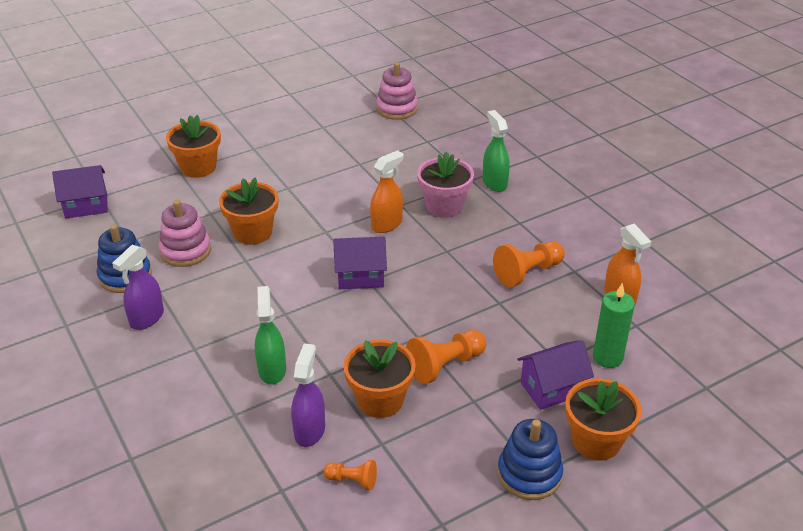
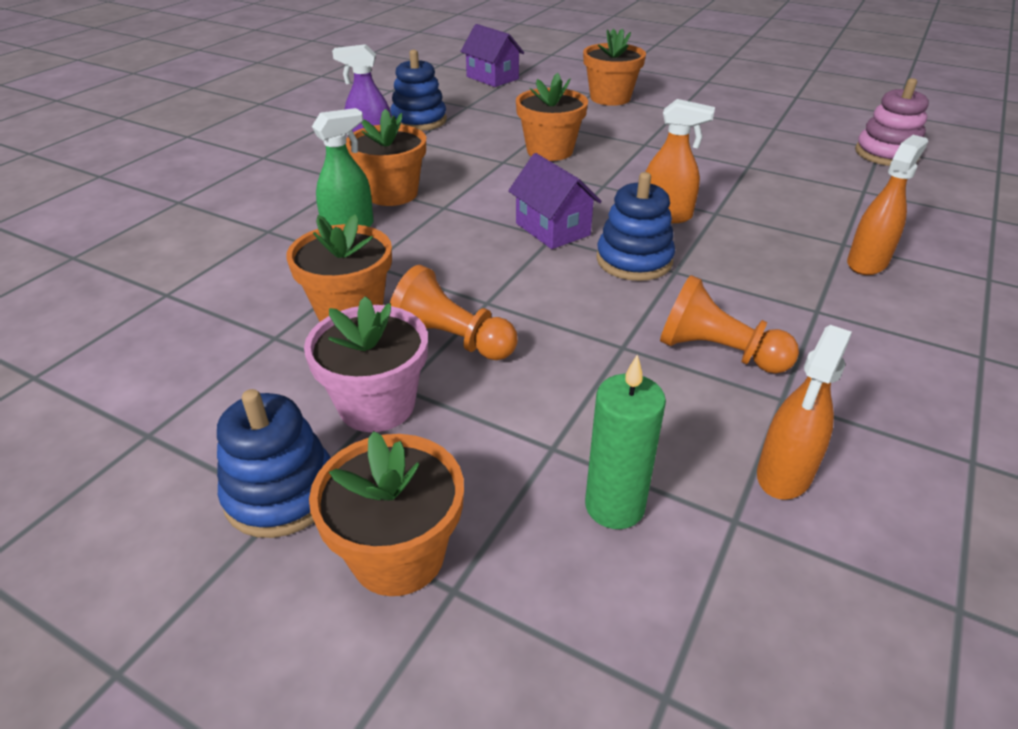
camera: 60 degrees right, 0 degrees up
(185, 251) = (483, 132): pink stacking toy -> none
(240, 332) = (392, 193): none -> orange flower pot
(309, 430) = (269, 281): purple spray bottle -> none
(352, 480) = (201, 336): orange pawn -> none
(424, 260) = (634, 260): none -> blue stacking toy
(444, 206) = (758, 241): pink flower pot -> pink flower pot (377, 405)
(494, 183) = (867, 263): green spray bottle -> orange spray bottle
(552, 388) = (485, 460): purple house -> none

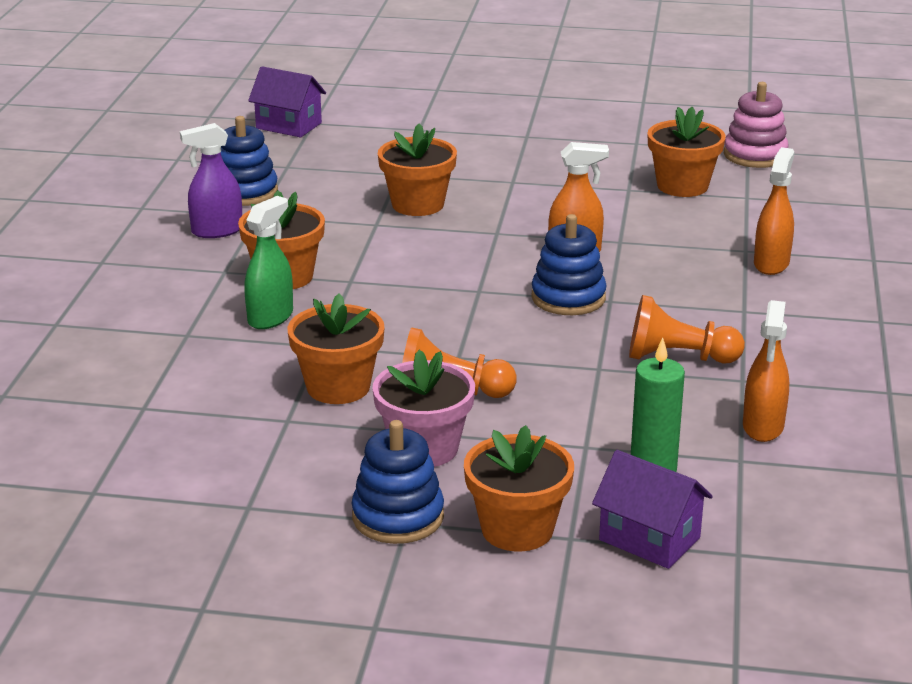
camera: 20 degrees left, 10 degrees down
(552, 229) = (474, 283): purple house -> purple house (649, 539)
(610, 98) = (443, 132): orange flower pot -> orange flower pot (682, 186)

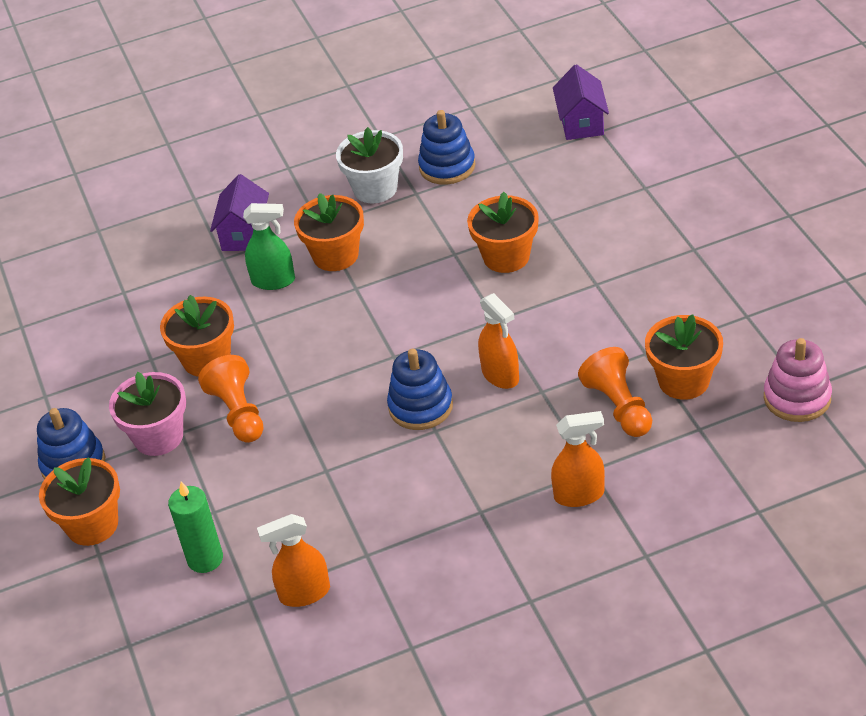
camera: 65 degrees right, 15 degrees up
(216, 231) = (375, 189): purple spray bottle -> white flower pot
(649, 539) = (119, 593): purple house -> purple house (245, 234)
(678, 357) = (374, 505): orange pawn -> orange pawn (619, 406)

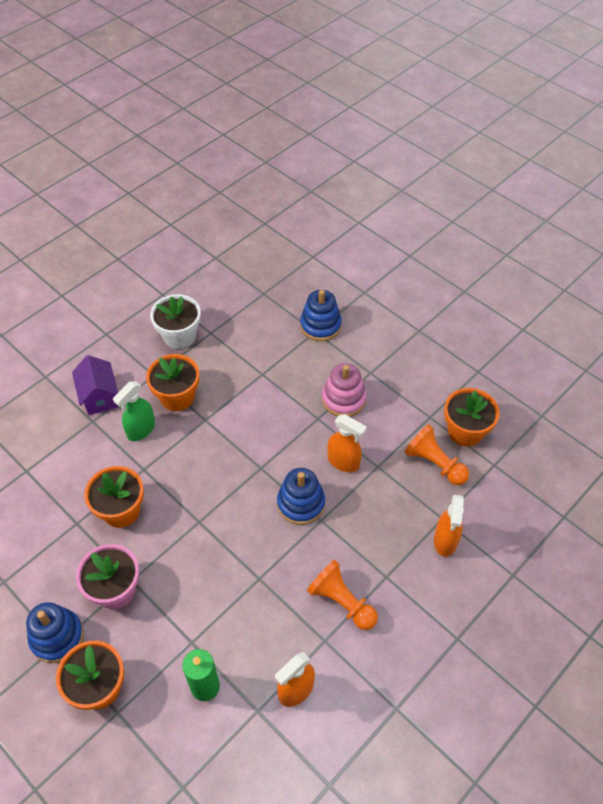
camera: 30 degrees left, 10 degrees up
(238, 413) = (168, 549): orange pawn -> orange pawn (341, 602)
(274, 281) = (141, 430): green spray bottle -> green spray bottle turned 150 degrees clockwise
(447, 167) = (222, 307): blue stacking toy -> blue stacking toy (320, 325)
(506, 257) = (299, 367): orange flower pot -> none
(579, 495) = (445, 541): orange spray bottle -> orange spray bottle turned 135 degrees clockwise
(581, 123) = (297, 253): purple house -> none
(797, 398) = (541, 424): pink stacking toy -> pink stacking toy (343, 399)

